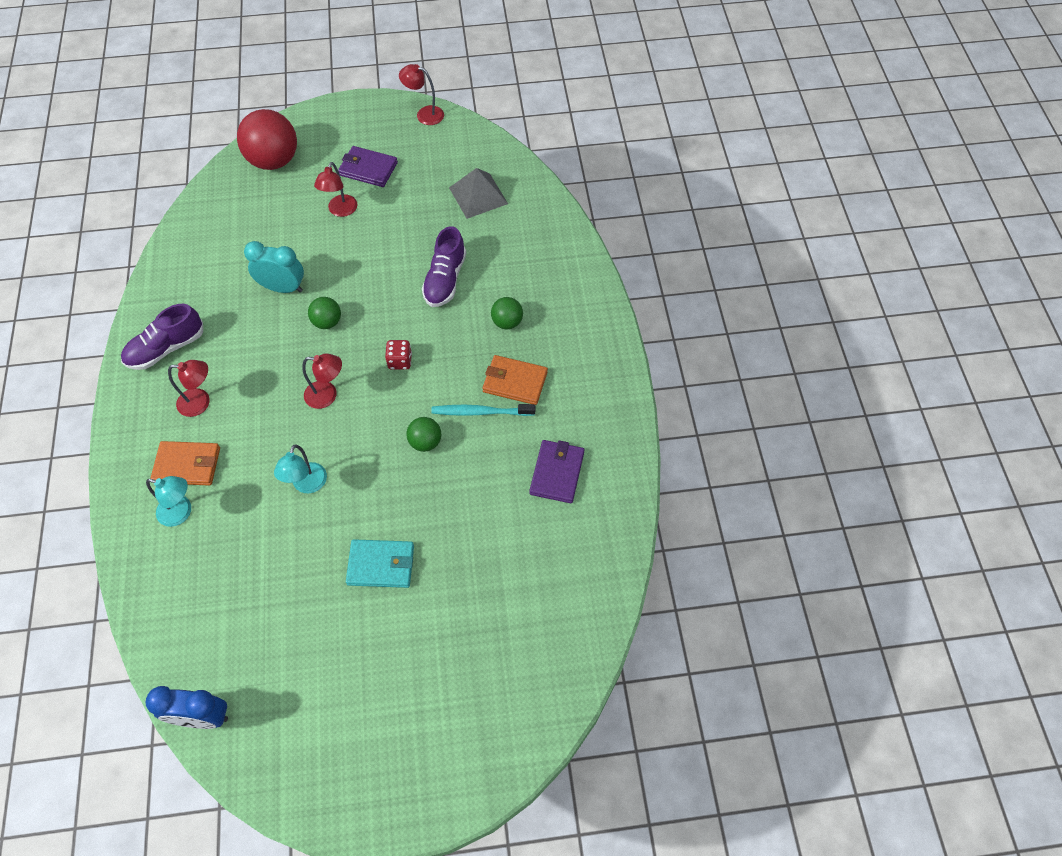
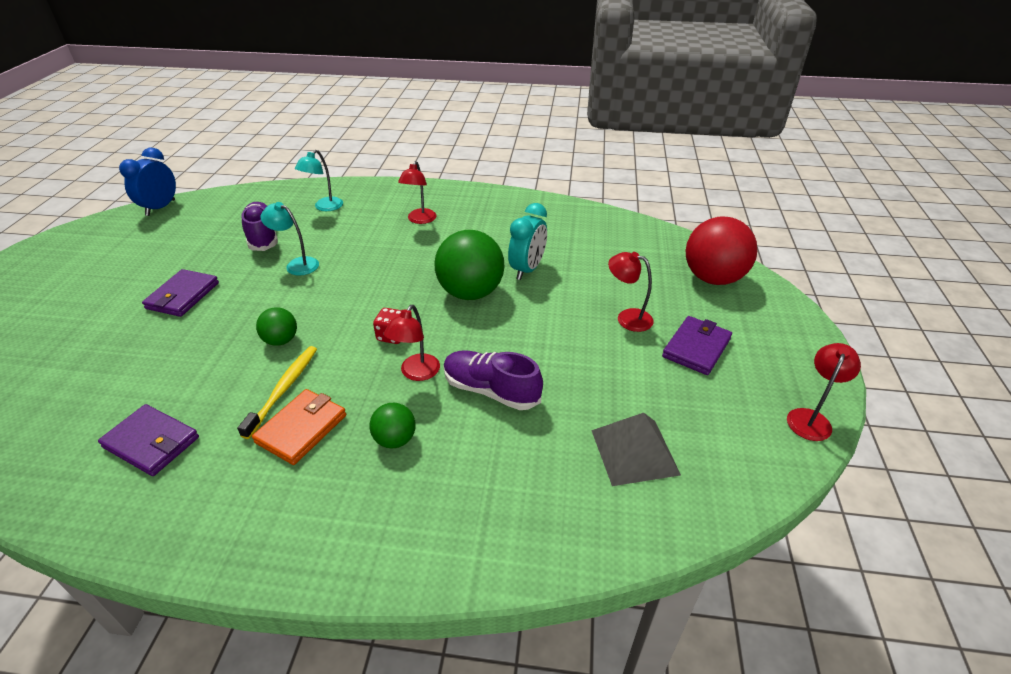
camera: 105 degrees right, 20 degrees down
(166, 348) = (485, 207): purple shoe -> purple shoe (262, 236)
(187, 465) = (364, 211): orange wallet -> none
(327, 322) = (470, 293): green ball -> green ball, size x1.97
(327, 395) = (382, 284): red lamp -> red lamp (416, 373)
(381, 565) = (183, 296): turquoise wallet -> purple wallet
(480, 412) = (284, 389): turquoise toothbrush -> yellow toothbrush

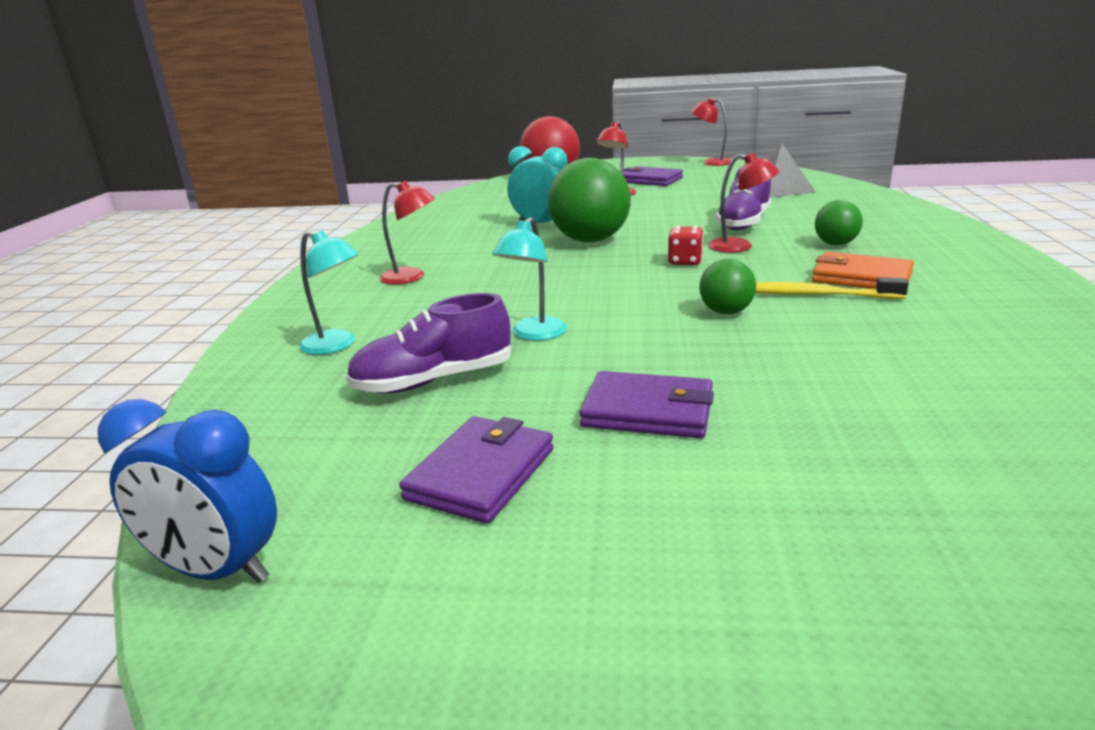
camera: 90 degrees left, 15 degrees down
(151, 442) = (970, 345): purple wallet -> purple wallet (481, 474)

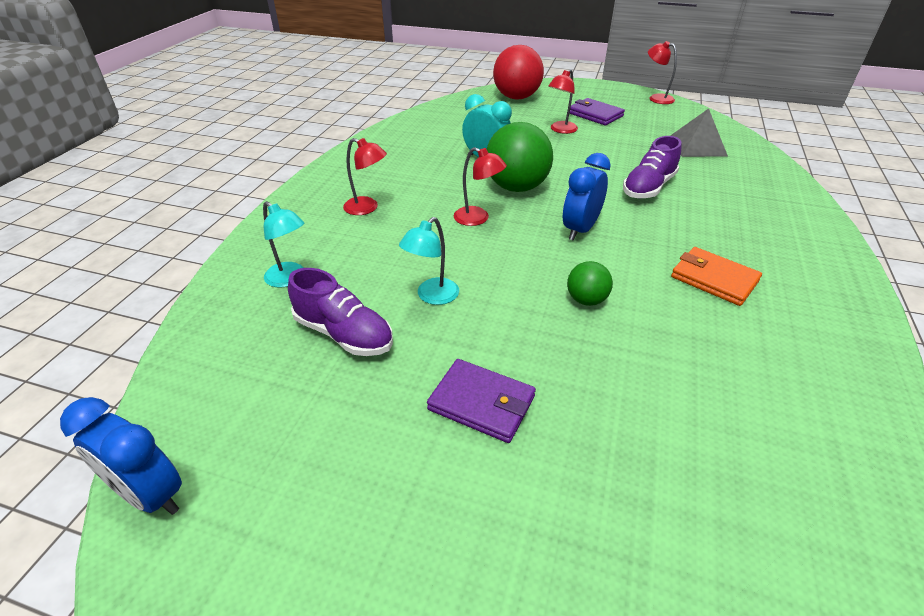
camera: 10 degrees right, 15 degrees up
(433, 381) = (344, 334): purple shoe -> purple shoe turned 135 degrees counterclockwise
(481, 474) = (343, 442): purple wallet -> none
(685, 261) = (580, 230): red dice -> blue clock
(739, 246) = (632, 219): red lamp -> red lamp (478, 219)
(812, 295) = (663, 293): yellow toothbrush -> none
(835, 244) = (712, 231): green ball -> none

